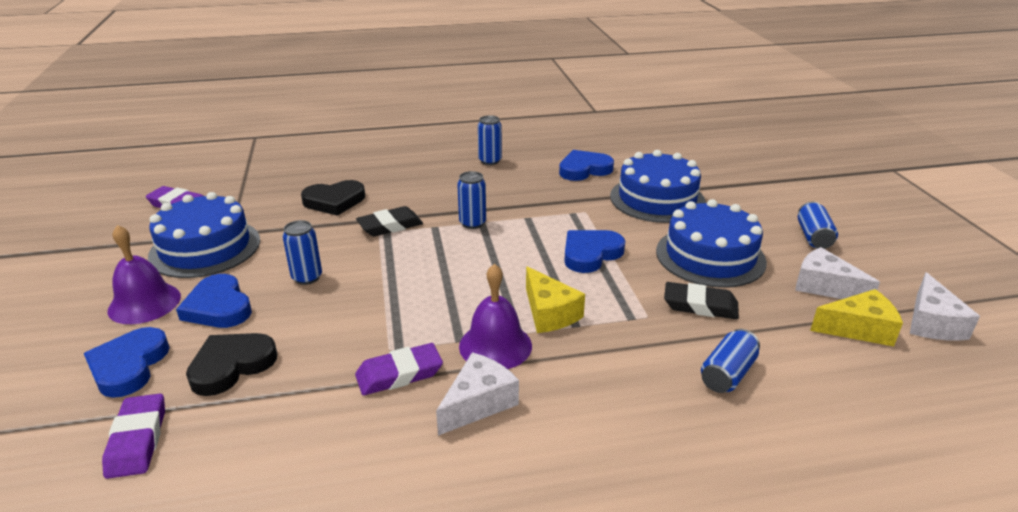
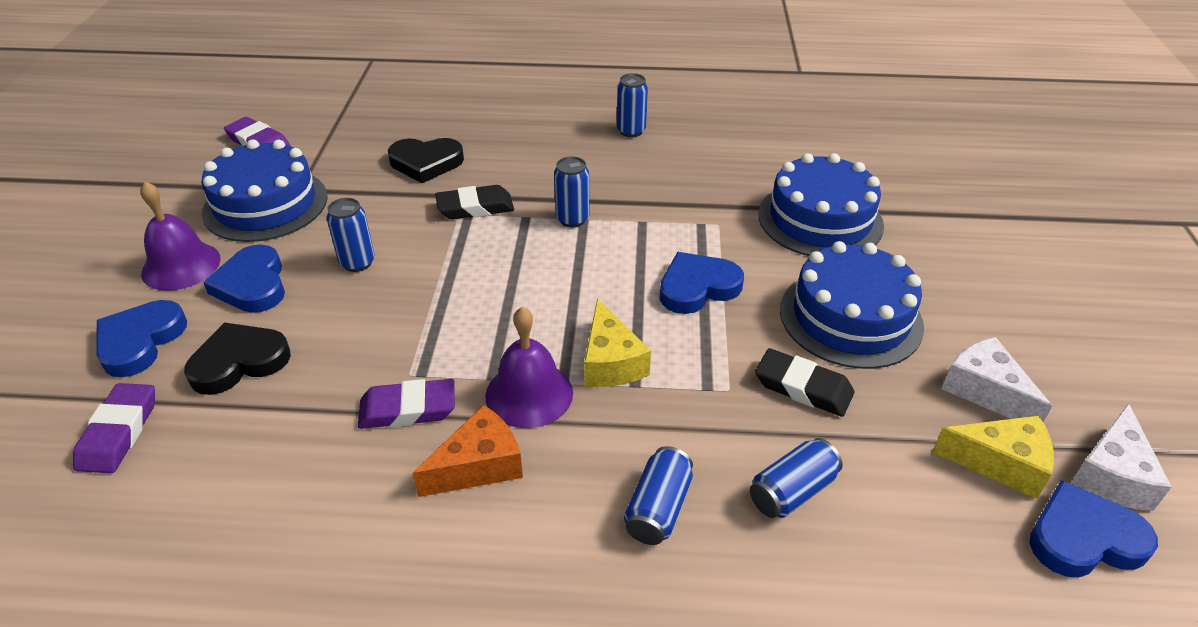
camera: 15 degrees right, 10 degrees up
(478, 403) = (479, 465): white cheese -> orange cheese
(584, 169) = (744, 160): blue heart -> blue heart (1083, 538)
(813, 237) = (1008, 312): blue can -> blue can (658, 508)

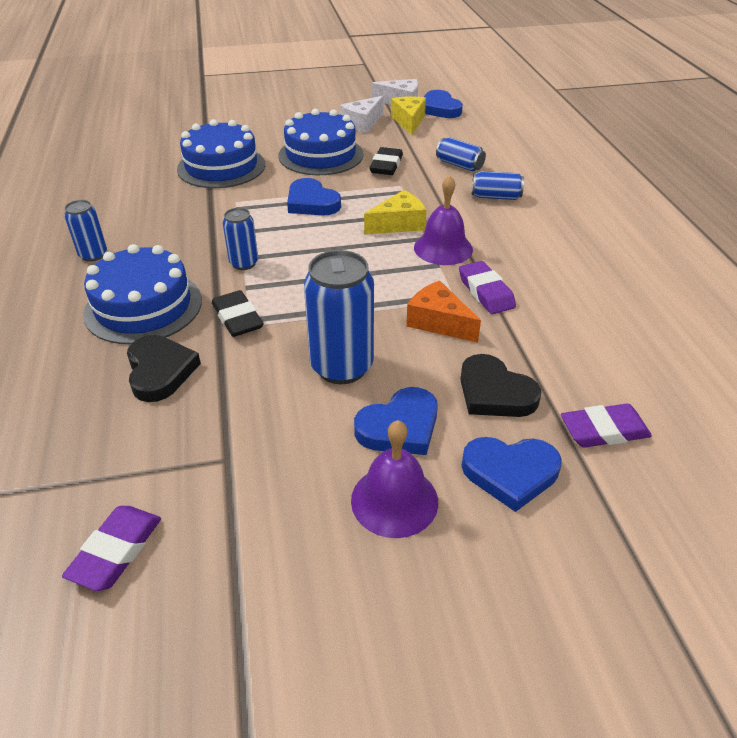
camera: 105 degrees left, 0 degrees up
(265, 204) = (263, 476): blue cake -> blue cake (143, 306)
(357, 262) = (341, 367): blue can -> blue can, size x1.81
(479, 465) = (509, 254): orange cheese -> orange cheese (438, 322)

